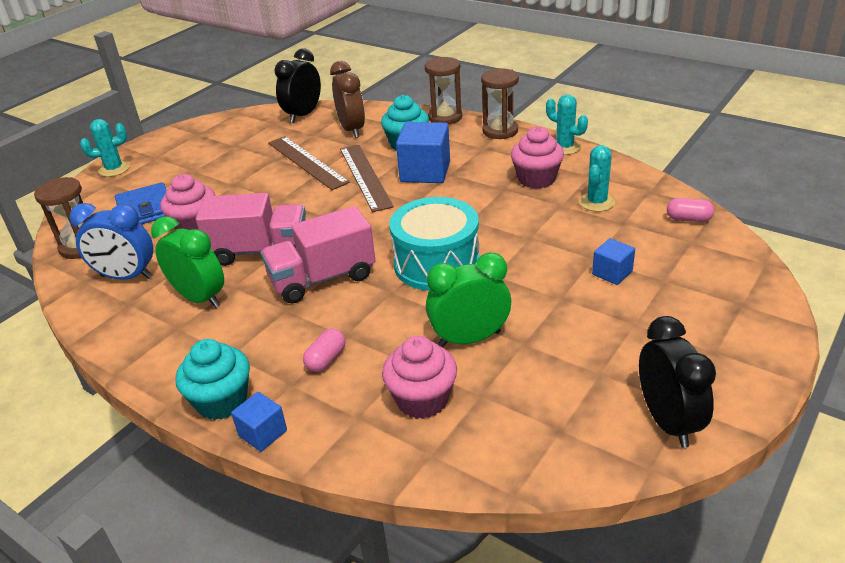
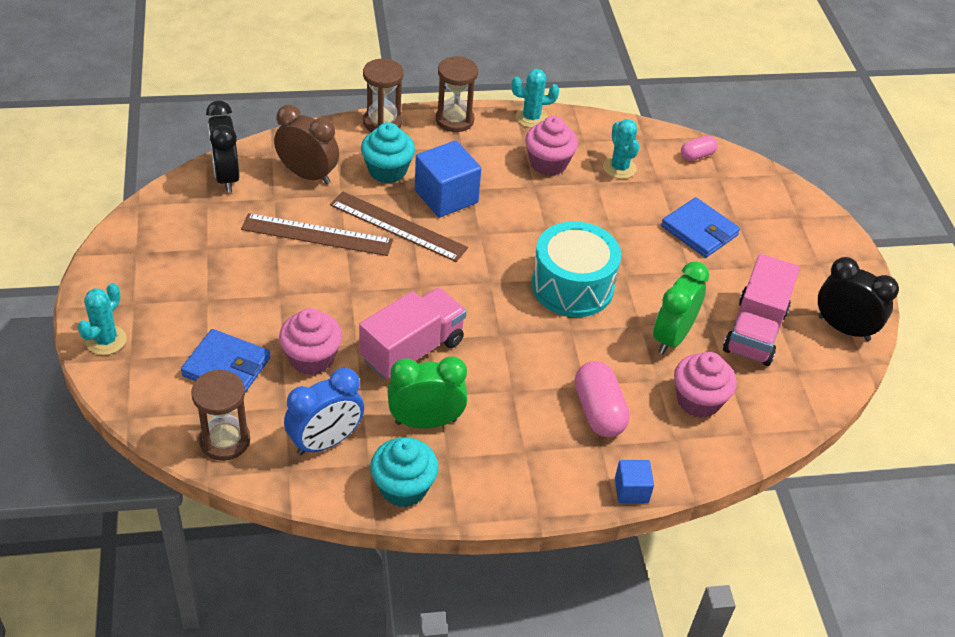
camera: 50 degrees left, 10 degrees up
(222, 401) = (571, 488): turquoise cupcake -> turquoise cupcake (403, 488)
(322, 279) = (503, 347): pink truck -> pink truck (755, 331)
(326, 359) = (598, 411): pink capsule -> pink capsule, size x1.72
(612, 273) = (699, 231): blue cube -> blue wallet

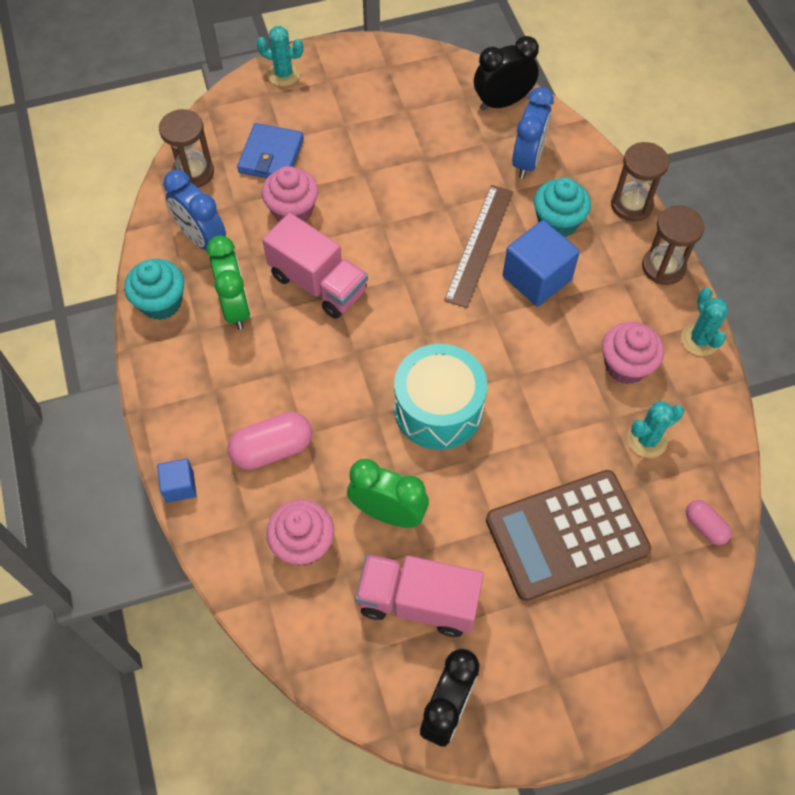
camera: 85 degrees right, 15 degrees up
(308, 175) = (527, 161): brown clock -> blue clock
(317, 235) = (447, 184): brown ruler -> none
(699, 231) = (566, 534): blue wallet -> brown calculator

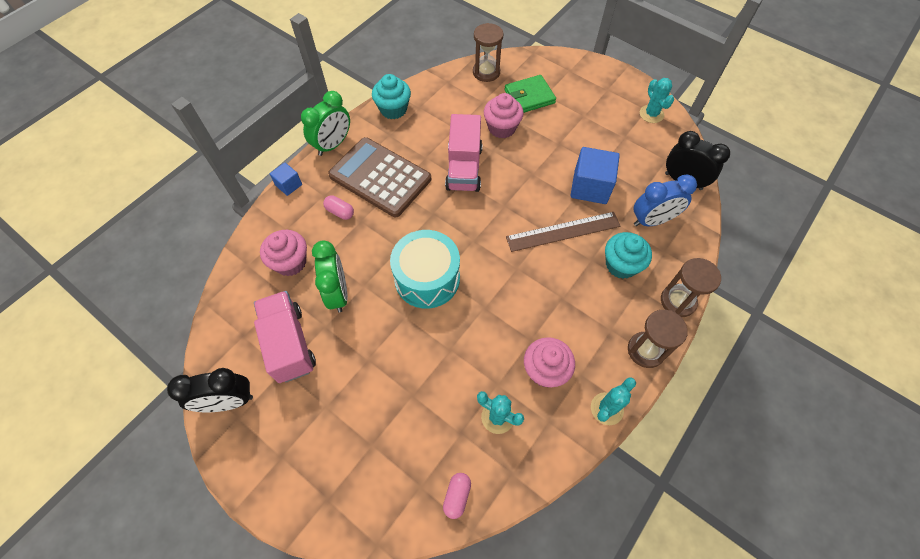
camera: 55 degrees right, 0 degrees up
(202, 239) = (447, 101): blue clock -> none
(236, 307) = (417, 141): green clock -> green clock (333, 145)
(271, 156) = (529, 96): blue wallet -> green wallet
(272, 449) = (340, 212): pink capsule -> pink capsule, size x0.58
(283, 74) = (590, 68): turquoise cactus -> turquoise cactus (651, 114)
(537, 278) = (567, 277): blue cube -> blue cube (590, 187)
(566, 534) = (389, 405): brown calculator -> brown calculator (380, 177)

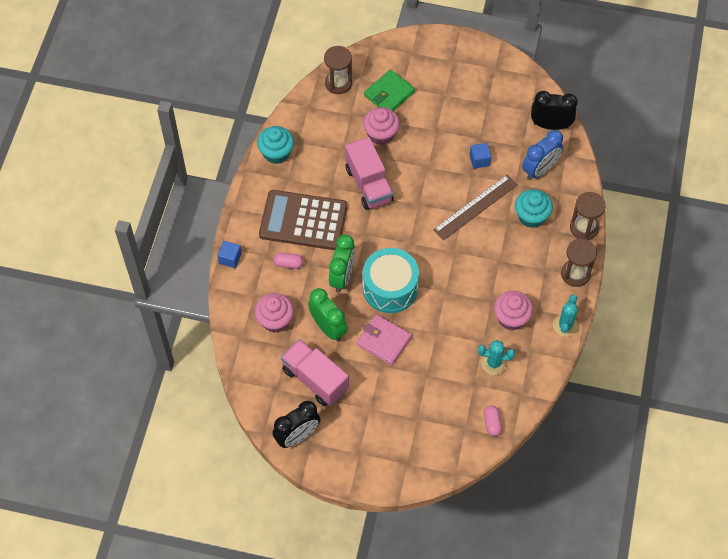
camera: 25 degrees left, 0 degrees up
(333, 145) = (244, 208): green clock -> green clock (342, 277)
(387, 333) = (384, 341): none -> pink wallet
(590, 187) = (479, 160): blue cube -> blue cube, size x0.54
(651, 114) = (500, 71): turquoise cactus -> none

